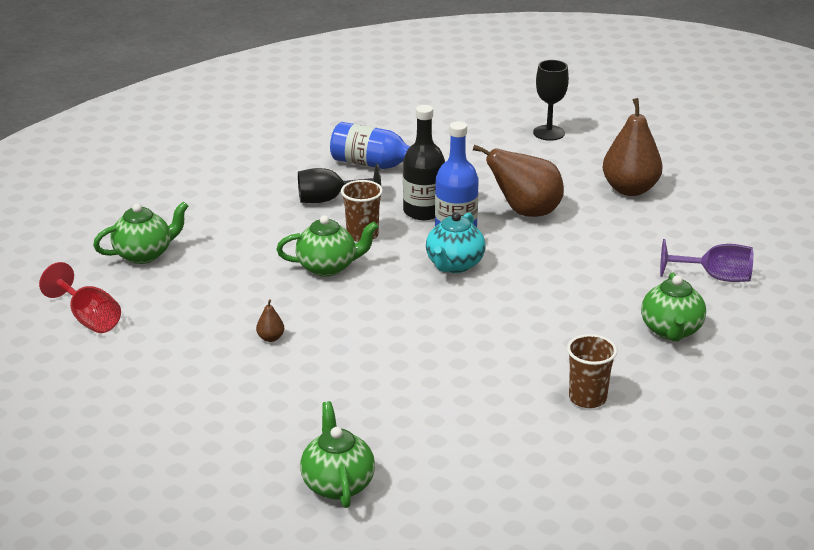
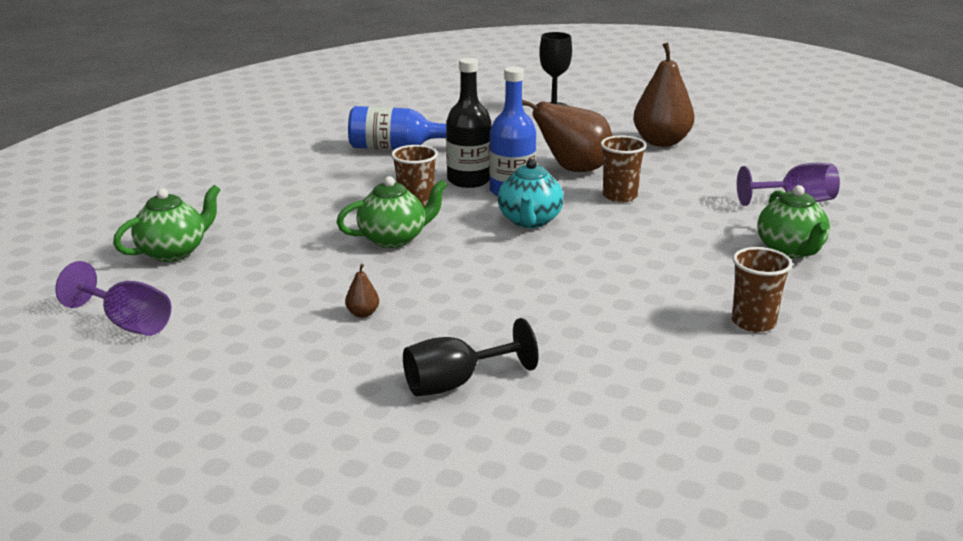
camera: 15 degrees left, 5 degrees down
(89, 318) = (127, 323): red goblet -> purple goblet
(329, 199) = (363, 181): black goblet -> black goblet (455, 383)
(338, 484) = (528, 458): green teapot -> none
(551, 249) = (619, 196): none -> brown cup

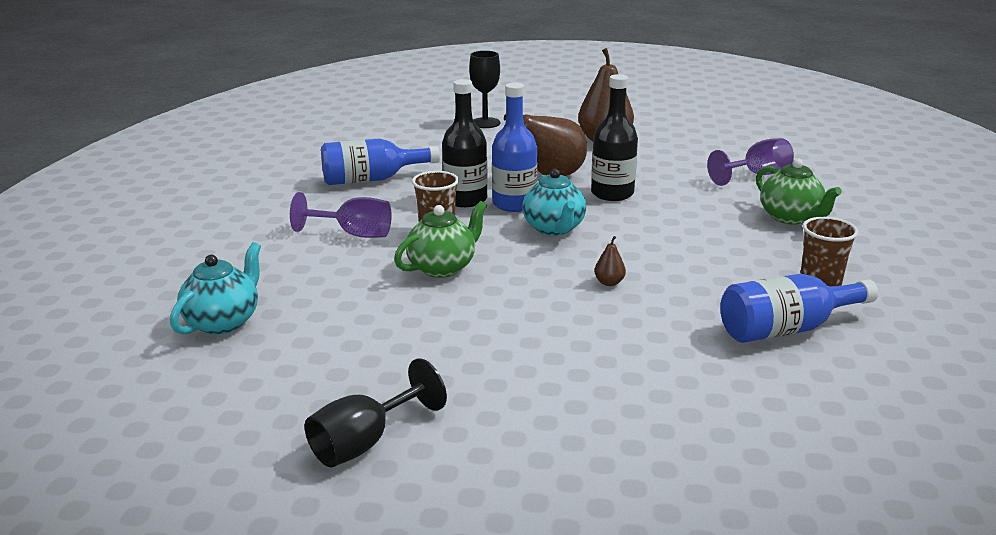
camera: 20 degrees left, 0 degrees up
(127, 323) = (234, 409): purple goblet -> purple goblet (354, 234)
(173, 252) = (223, 322): green teapot -> turquoise teapot
(363, 313) = (475, 347): brown pear -> brown pear (609, 282)
(455, 383) = (623, 397): black goblet -> black goblet (365, 442)
(619, 196) = (612, 193): brown cup -> black bottle
(676, 356) = (787, 329): none -> blue bottle

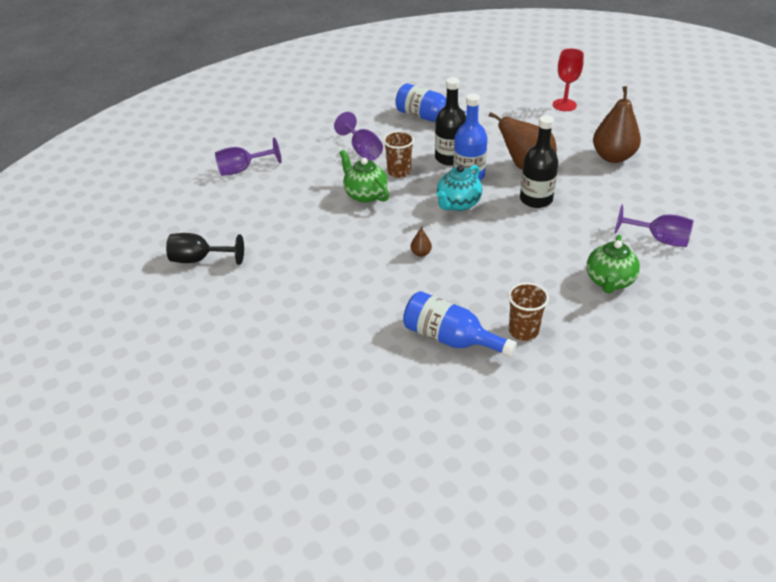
camera: 50 degrees right, 15 degrees up
(223, 322) = (242, 169): turquoise teapot -> purple goblet
(443, 267) = (365, 195): green teapot -> green teapot turned 135 degrees counterclockwise
(485, 123) = (564, 105): black goblet -> red goblet

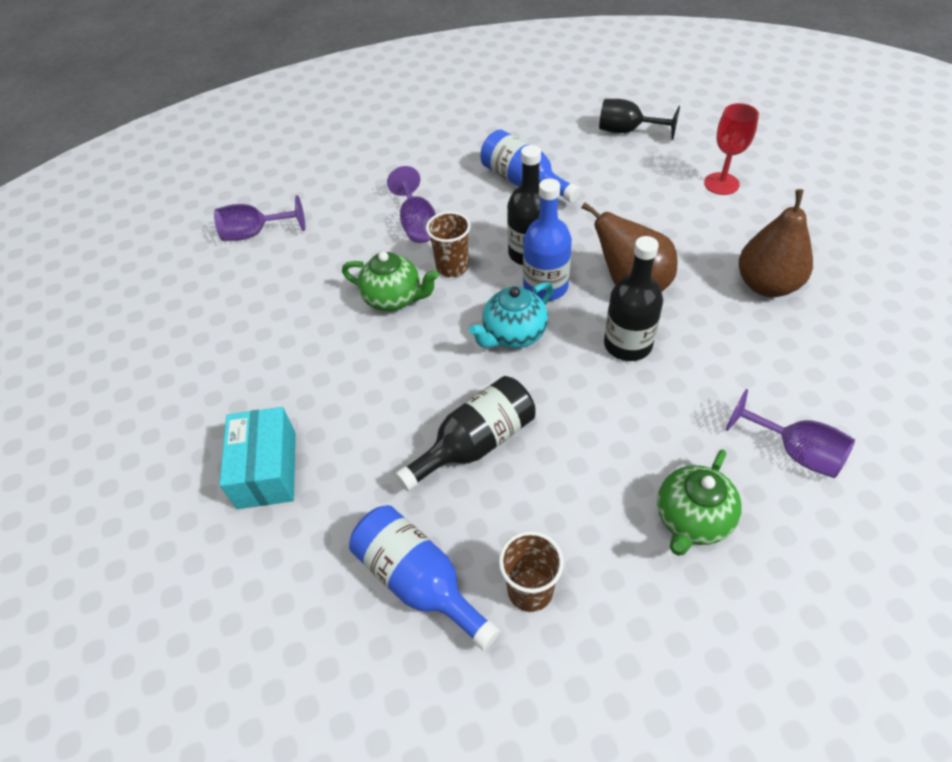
camera: 15 degrees right, 10 degrees up
(199, 259) = (145, 372): black goblet -> black goblet (627, 131)
(319, 299) = (267, 470): none -> turquoise box
(365, 195) = (394, 298): green teapot -> green teapot turned 135 degrees clockwise
(421, 253) = (432, 413): brown pear -> none
(457, 264) = (475, 443): none -> black bottle

